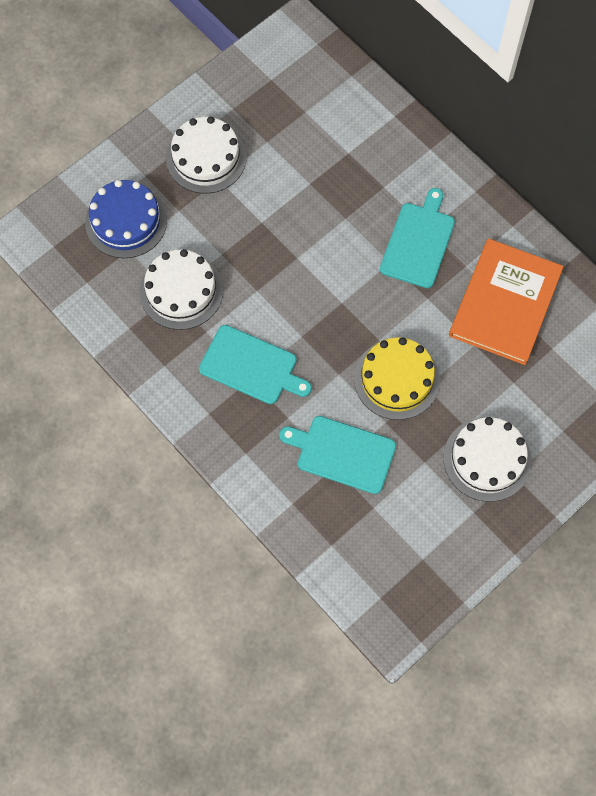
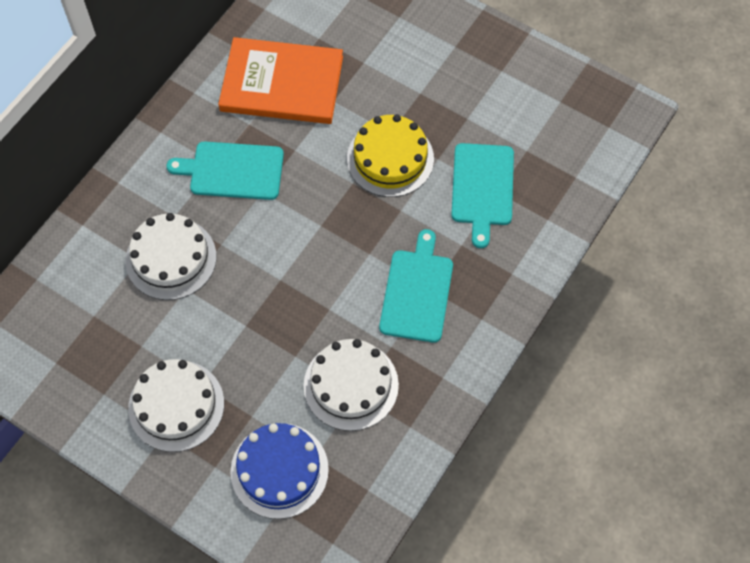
camera: 105 degrees left, 5 degrees down
(487, 459) = (447, 69): white cake -> white cake (171, 258)

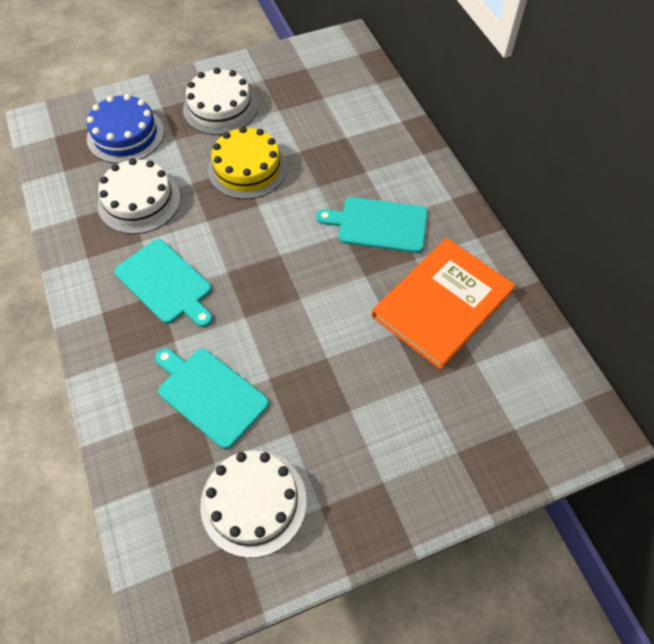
camera: 125 degrees right, 5 degrees down
(171, 258) = (331, 154): white cake -> white cake (253, 502)
(232, 171) = (378, 225): turquoise cutting board -> turquoise cutting board turned 120 degrees counterclockwise
(390, 158) = (300, 340): yellow cake -> yellow cake (247, 168)

